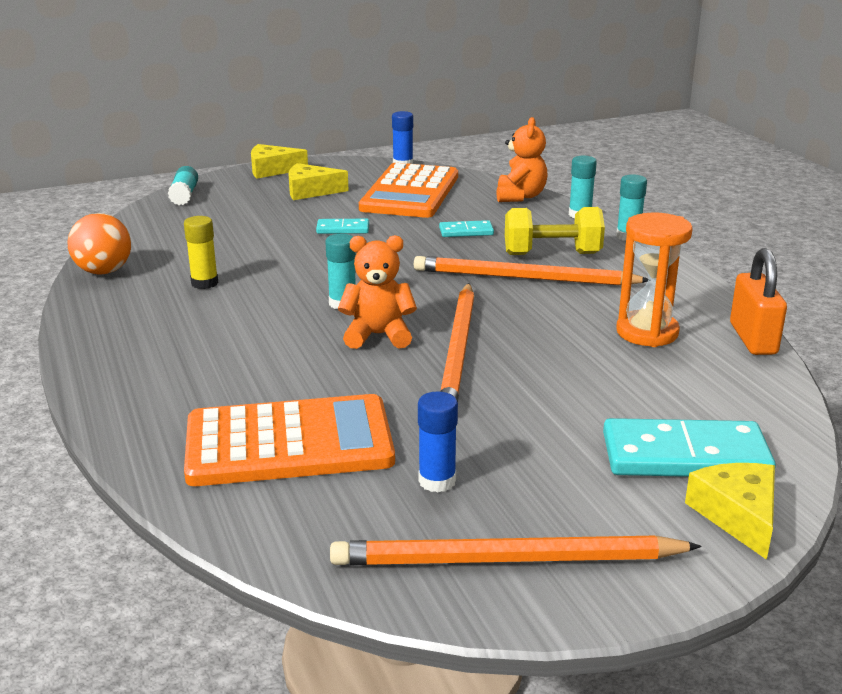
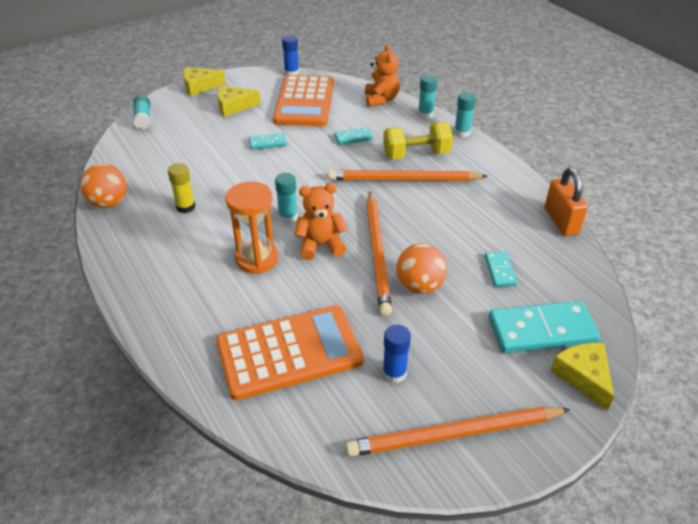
camera: 10 degrees left, 15 degrees up
(509, 390) = (419, 286): none -> orange ball
(639, 384) = (500, 270): none -> turquoise domino
(647, 332) = (494, 223): orange hourglass -> orange hourglass (257, 259)

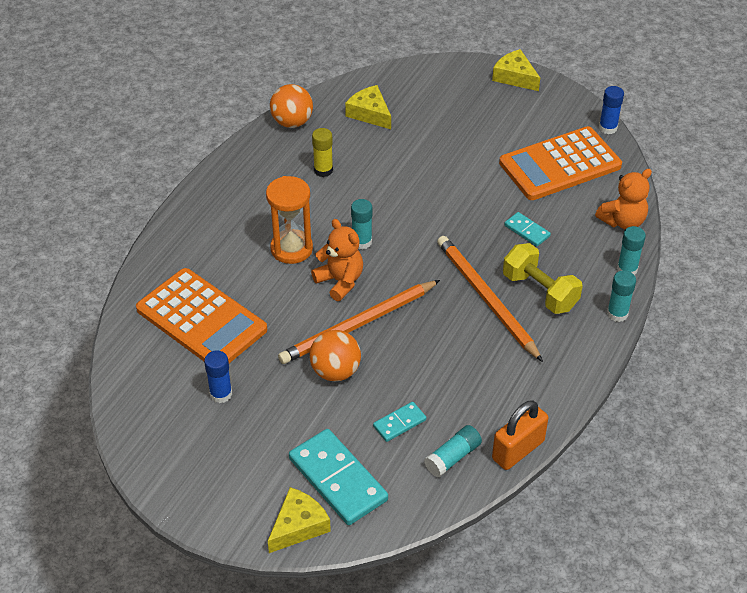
camera: 60 degrees right, 5 degrees up
(143, 118) = (426, 72): turquoise glue stick -> turquoise glue stick (453, 457)
(234, 106) = (502, 119): yellow cheese -> yellow cheese (370, 113)
(267, 143) = (462, 173): turquoise domino -> none
(454, 434) = (182, 455): orange pencil -> none

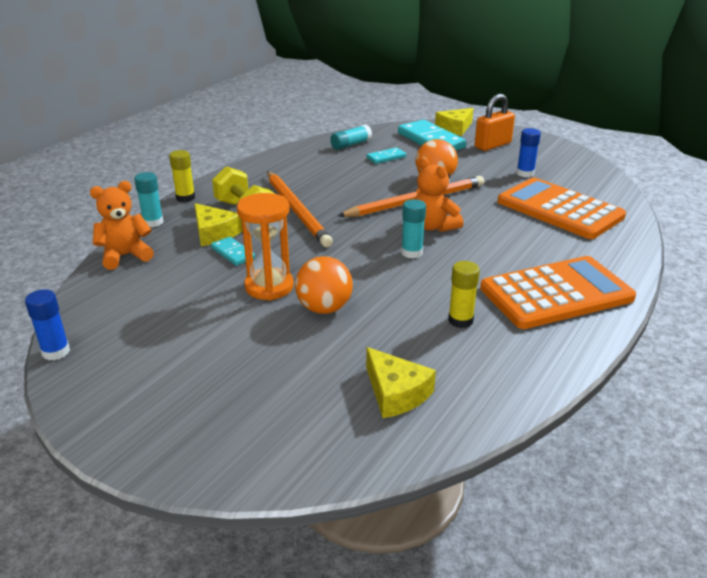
camera: 175 degrees left, 15 degrees down
(291, 249) = (486, 251): orange hourglass -> orange hourglass (269, 287)
(292, 122) = (515, 386): orange ball -> orange ball (324, 308)
(515, 77) = (138, 443): yellow cheese -> yellow cheese (214, 233)
(518, 450) = (304, 145): orange padlock -> orange padlock (492, 145)
(560, 165) = (154, 311): orange calculator -> orange calculator (556, 293)
(617, 314) = (185, 198): turquoise glue stick -> yellow glue stick

